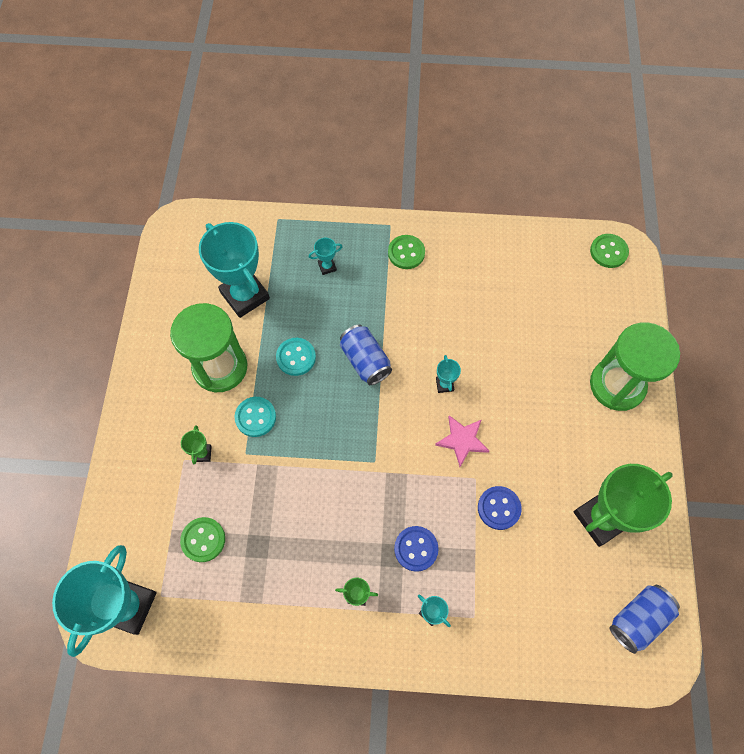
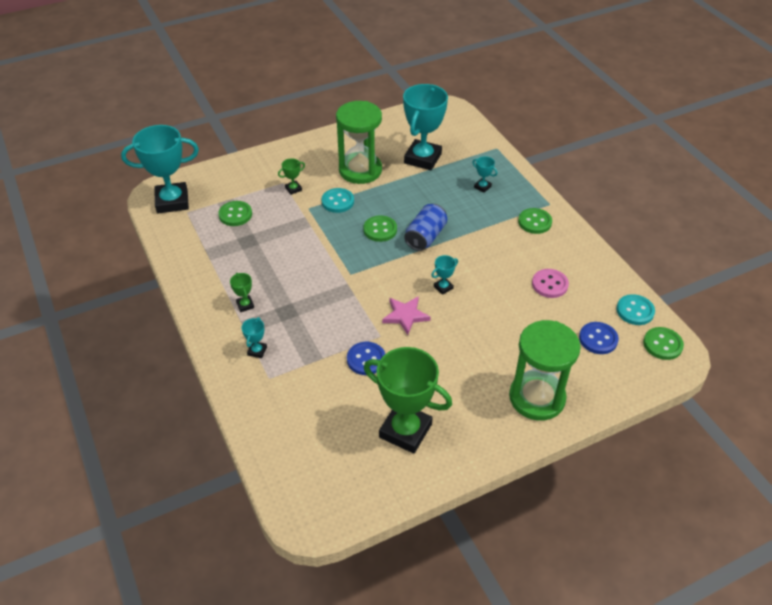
camera: 60 degrees right, 20 degrees down
(296, 357) = (398, 201): turquoise button -> turquoise button (635, 311)
(327, 398) = (380, 230): none -> green button
(416, 549) = (300, 323): blue button -> blue button (598, 339)
(493, 292) = (549, 284): none -> pink button
(638, 619) = (334, 489): blue can -> none

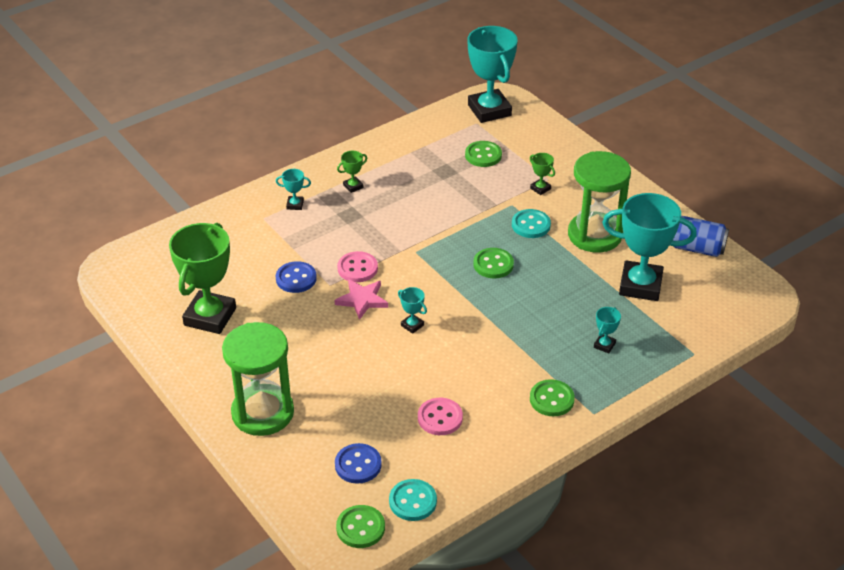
camera: 80 degrees right, 5 degrees down
(363, 314) = (357, 268): none -> pink button
(425, 237) = (492, 303): blue can -> blue can (696, 248)

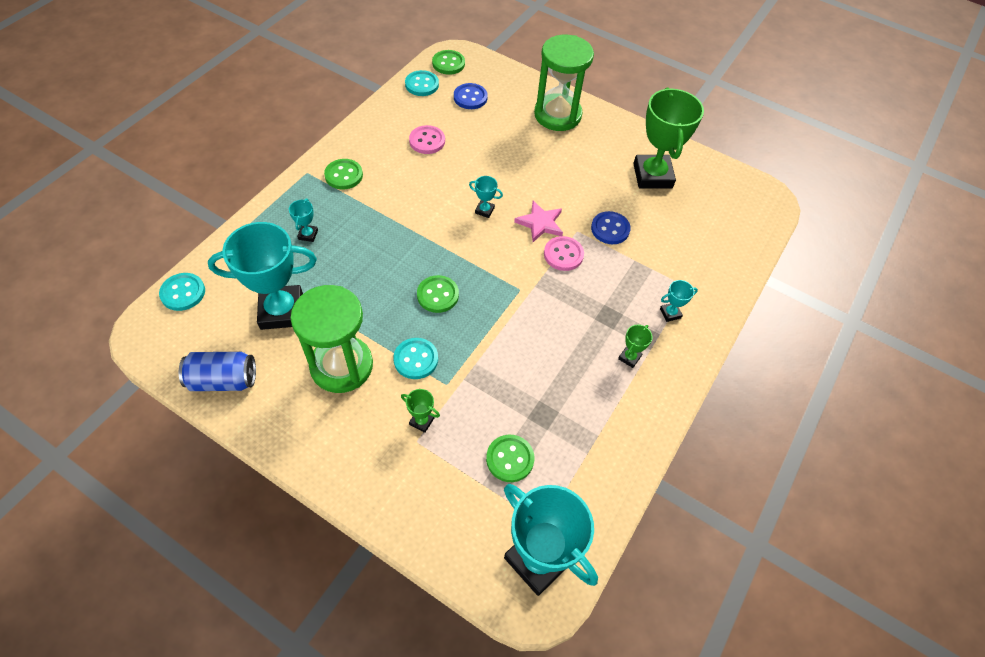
camera: 155 degrees right, 15 degrees up
(733, 321) = (183, 293): none -> turquoise button

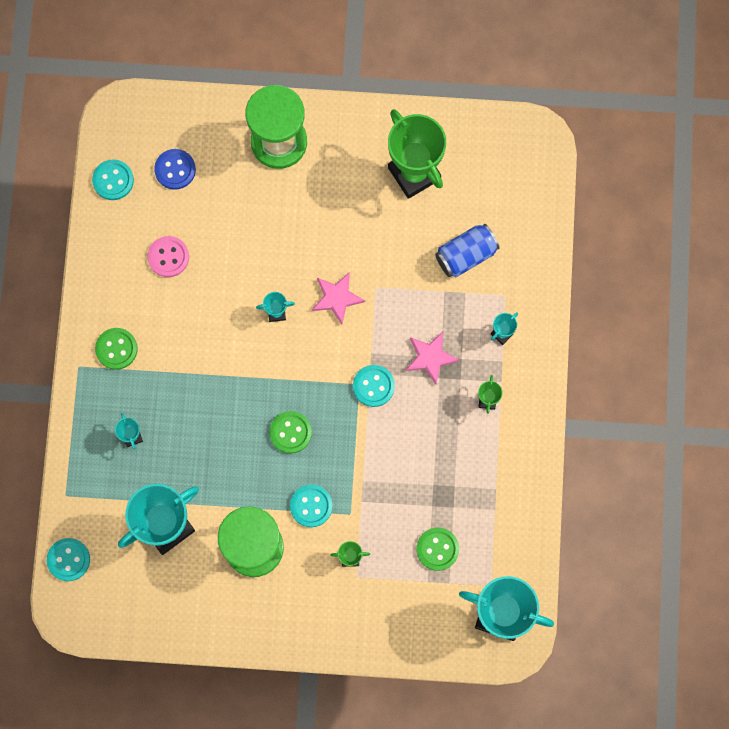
camera: 25 degrees left, 20 degrees up
(223, 380) = (167, 616): blue can -> blue can (466, 255)
(448, 63) = (121, 131): green button -> none
(532, 297) = (373, 386): none -> turquoise button
(563, 254) = (377, 323): pink button -> none
(595, 300) = (430, 357): none -> pink star
(610, 229) = (405, 267): blue button -> none

